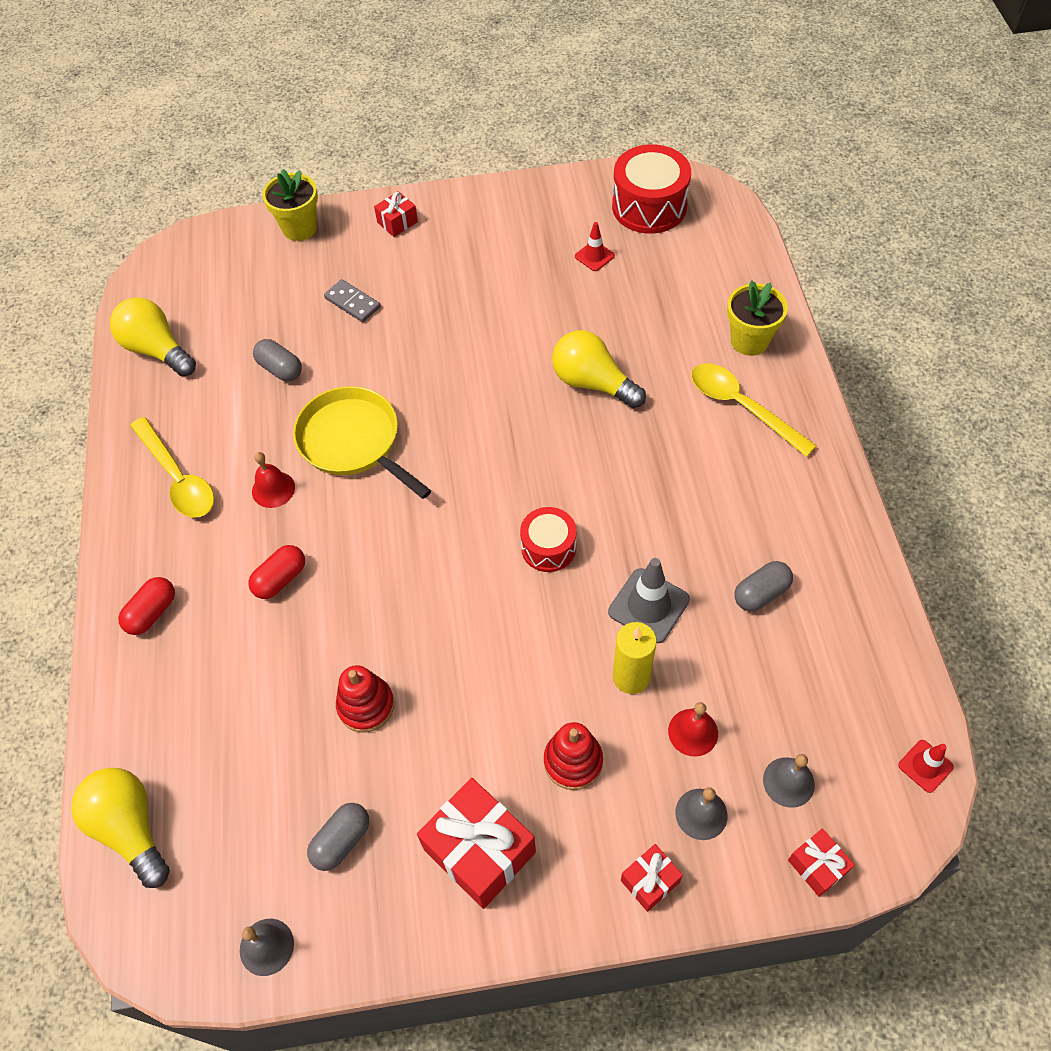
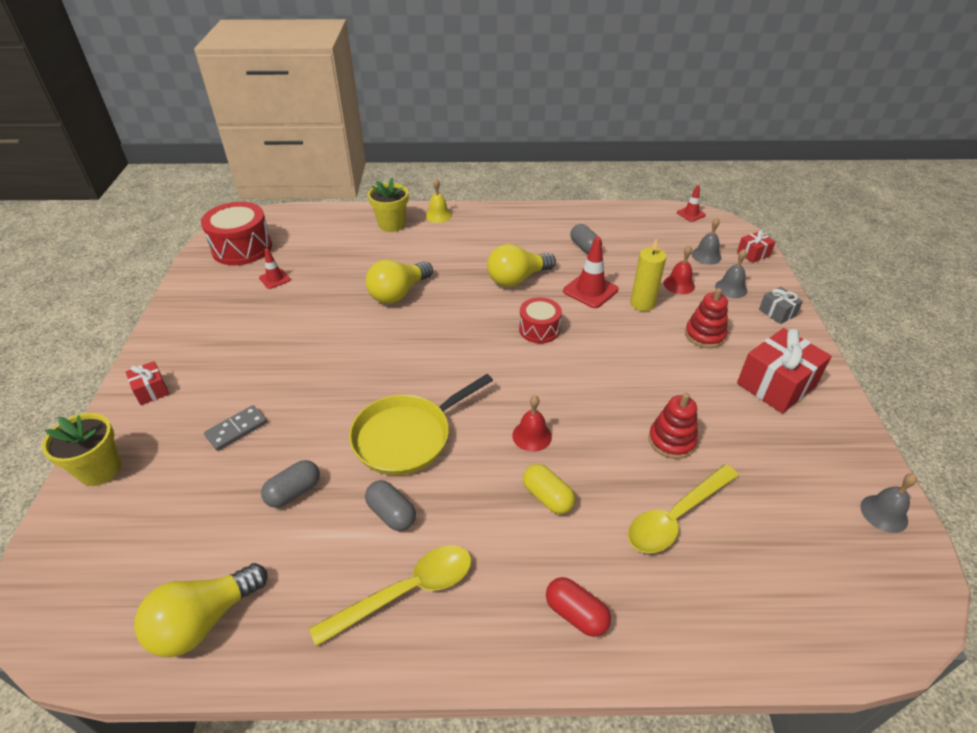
camera: 85 degrees left, 15 degrees down
(130, 828) = (812, 626): yellow light bulb -> yellow light bulb (517, 279)
(273, 489) = (444, 501): red bell -> red bell (532, 436)
(280, 579) = (547, 497): red capsule -> yellow capsule
(341, 841) = (787, 461): grey capsule -> grey capsule (391, 514)
(648, 606) = (590, 290): grey traffic cone -> red traffic cone
(650, 881) = (777, 312): red gift -> grey gift
(741, 407) = (444, 235): yellow spoon -> yellow spoon (676, 516)
(792, 390) = (438, 215): none -> yellow bell

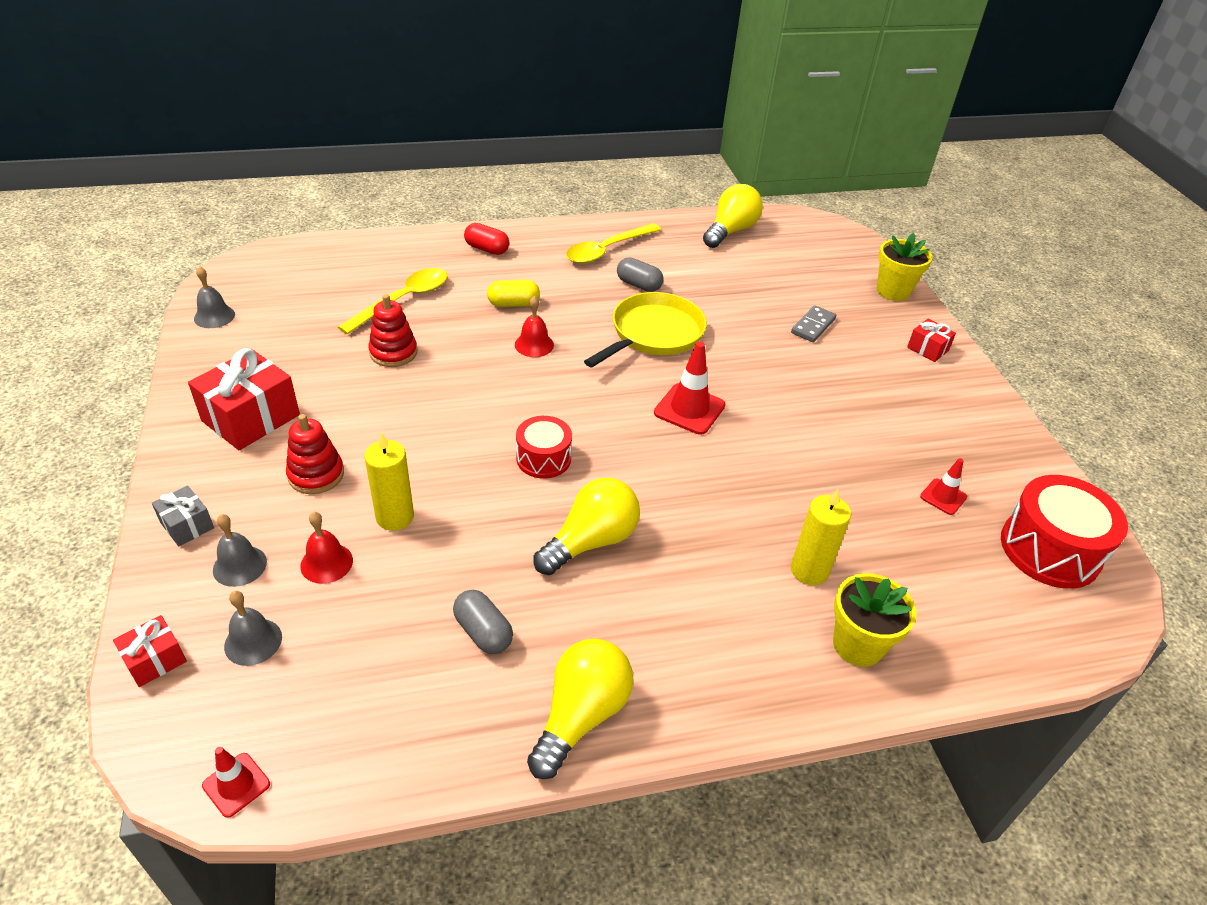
camera: 165 degrees right, 0 degrees up
(294, 492) = (725, 291): grey capsule -> none
(393, 253) = (809, 570): none -> yellow candle
(398, 293) = (755, 493): yellow light bulb -> yellow light bulb (581, 715)
(438, 215) = (786, 688): yellow bell -> none
(547, 497) = (513, 304): yellow capsule -> yellow capsule turned 45 degrees counterclockwise
(590, 290) = (474, 532): red traffic cone -> red traffic cone (689, 409)

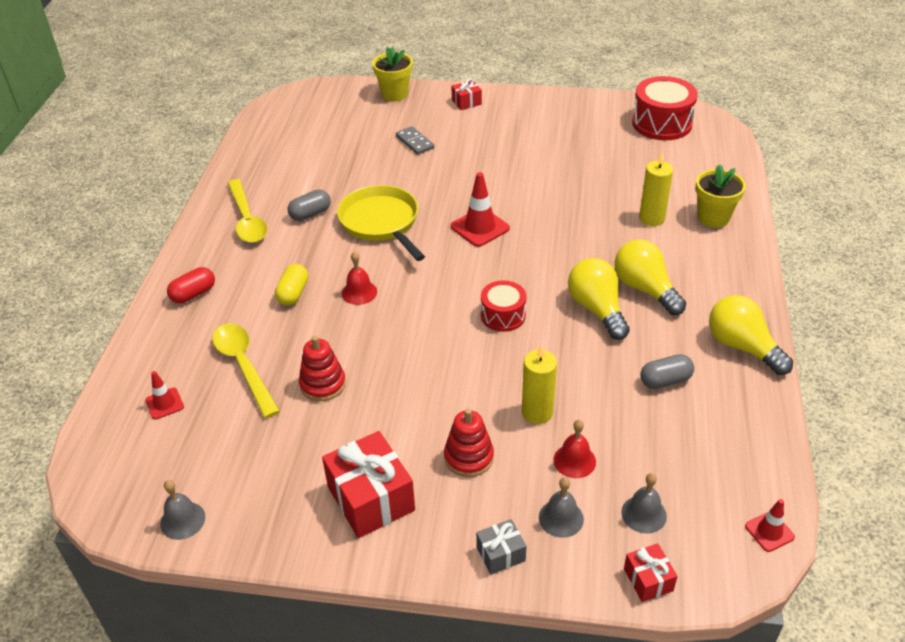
camera: 65 degrees left, 0 degrees up
(730, 231) = (265, 145): yellow light bulb -> yellow light bulb (645, 289)
(943, 497) = (607, 146): red traffic cone -> red traffic cone (164, 403)

